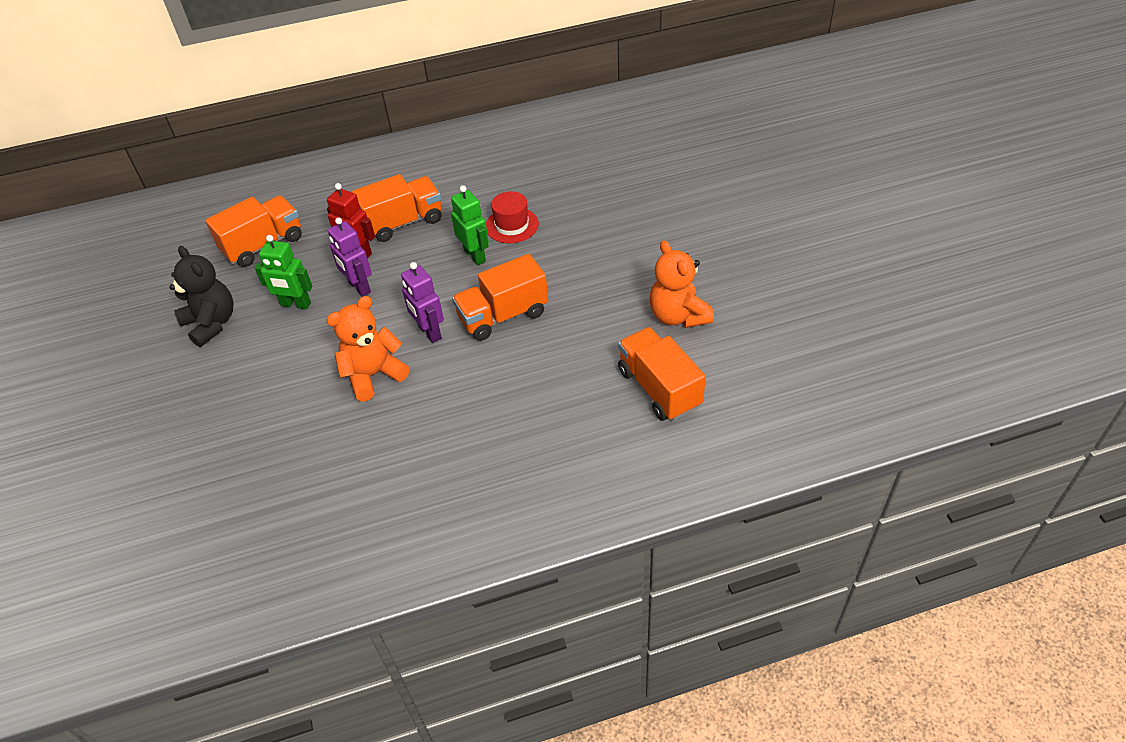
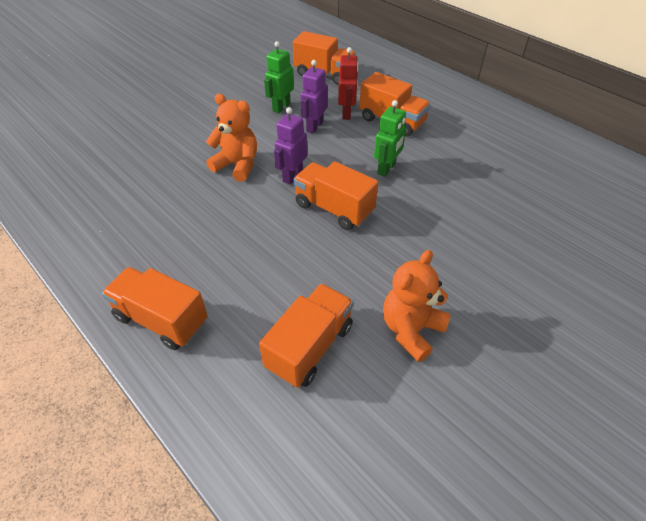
camera: 60 degrees right, 0 degrees up
(211, 323) = (245, 83): black teddy bear -> none
(295, 304) = (281, 107): green robot -> green robot turned 45 degrees clockwise
(512, 225) = (436, 176): red hat -> none
(565, 494) = (161, 319): none -> orange truck

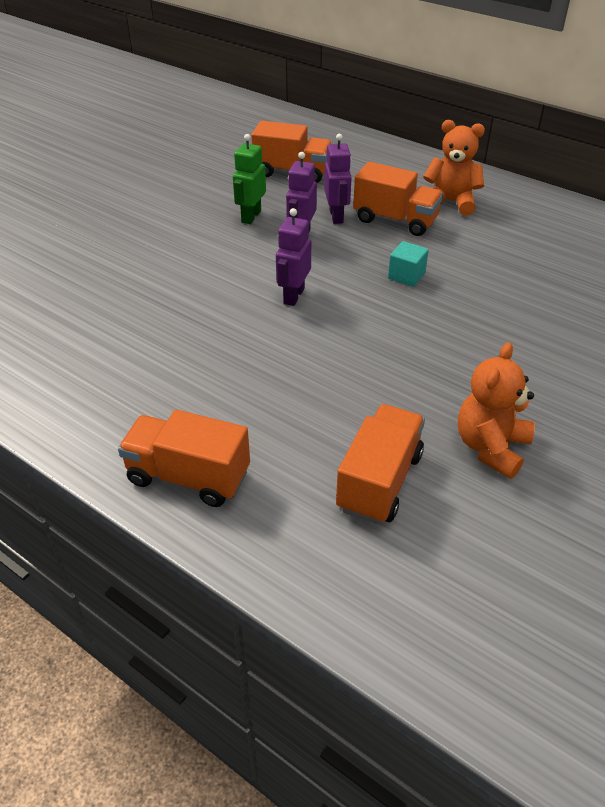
camera: 10 degrees left, 5 degrees down
(237, 165) = (219, 291): orange teddy bear -> orange teddy bear (450, 202)
(334, 209) = (357, 327): orange truck -> none
(347, 113) = (336, 216): red robot -> purple robot
(386, 169) = (406, 276): green robot -> turquoise cube

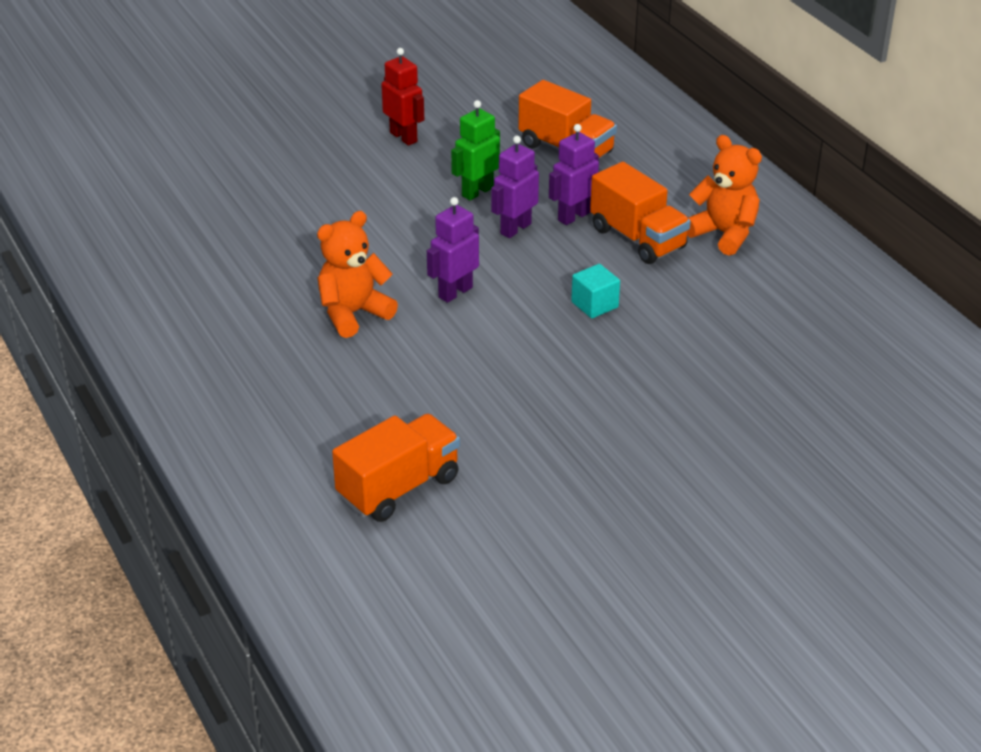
camera: 25 degrees right, 5 degrees down
(163, 191) = (404, 137): none -> red robot
(188, 477) = (233, 428): orange truck -> none
(336, 216) = (573, 216): purple robot -> purple robot turned 150 degrees counterclockwise
(491, 447) = (530, 494): orange teddy bear -> orange teddy bear (353, 313)

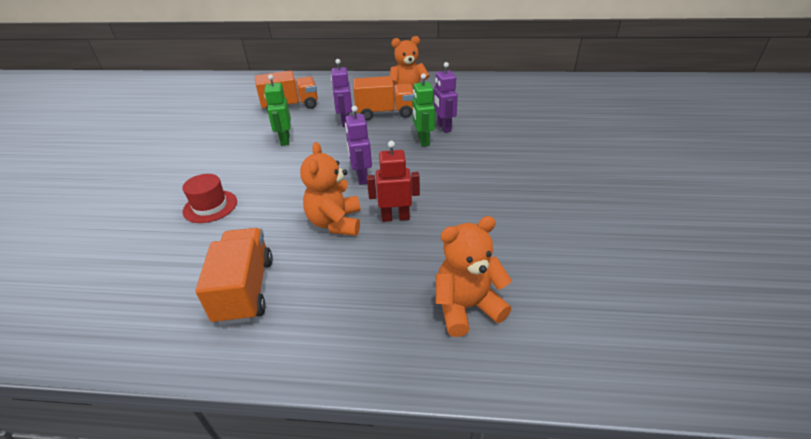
camera: 55 degrees left, 0 degrees up
(303, 215) = (210, 206): none -> red hat
(303, 455) = (466, 307): none -> orange teddy bear
(398, 487) = (536, 271): orange truck -> orange truck (245, 290)
(404, 137) = (201, 145): red robot -> red robot (395, 217)
(515, 228) = (332, 140): purple robot -> purple robot (444, 127)
(594, 305) = (423, 141): turquoise cube -> green robot

